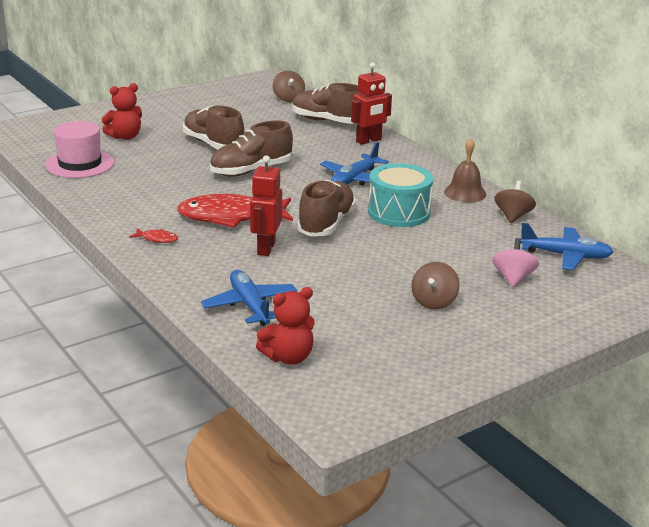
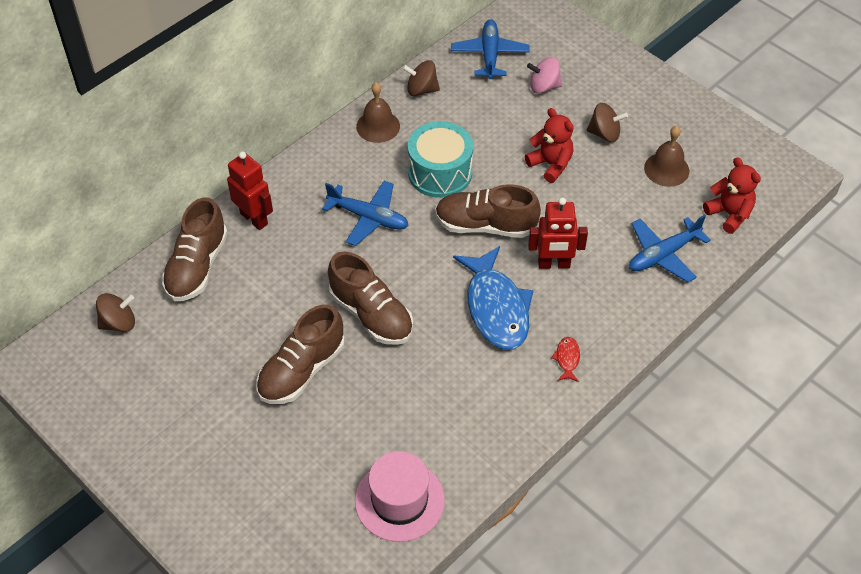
camera: 100 degrees left, 25 degrees up
(125, 137) = (297, 478): red teddy bear -> red teddy bear (550, 164)
(230, 217) = (496, 308): red fish -> blue fish
(370, 330) = (666, 169): none -> brown bell

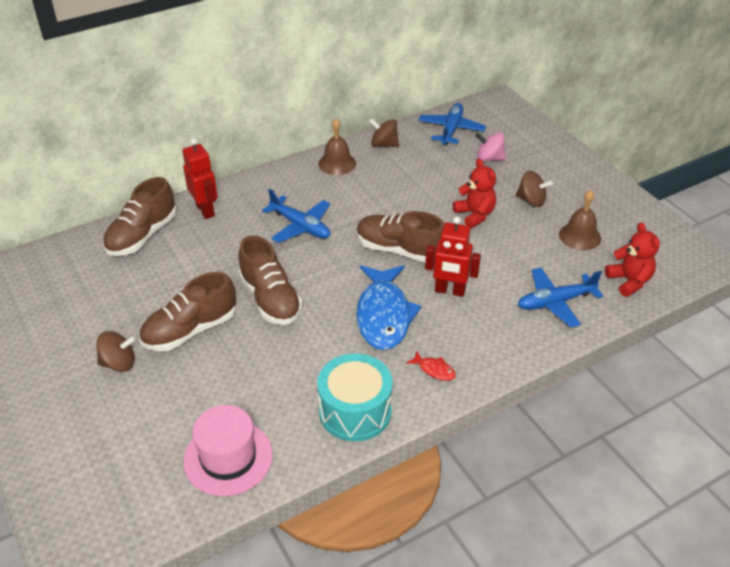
camera: 15 degrees right, 10 degrees down
(119, 323) = (58, 264): brown spinning top -> brown spinning top (119, 363)
(440, 173) = (375, 204): turquoise drum -> turquoise drum (355, 411)
(567, 359) = (434, 370): red fish -> red fish turned 105 degrees clockwise

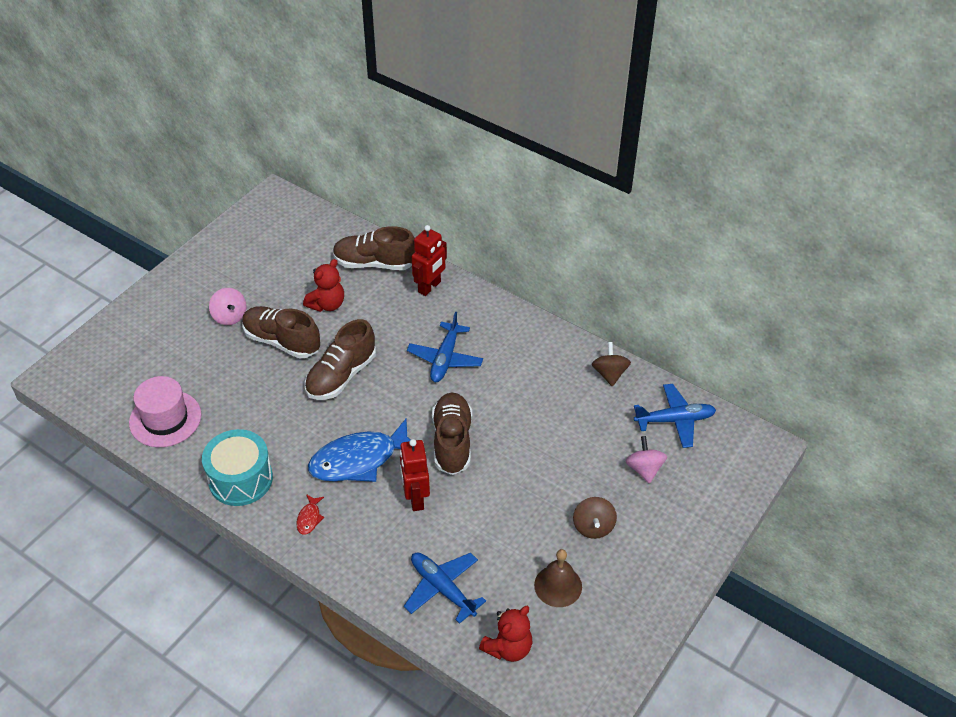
camera: 65 degrees right, 5 degrees up
(119, 363) = (230, 316): brown spinning top -> pink spinning top
(337, 163) = (554, 349): brown bell -> none
(475, 215) = (539, 484): red teddy bear -> red teddy bear (327, 304)

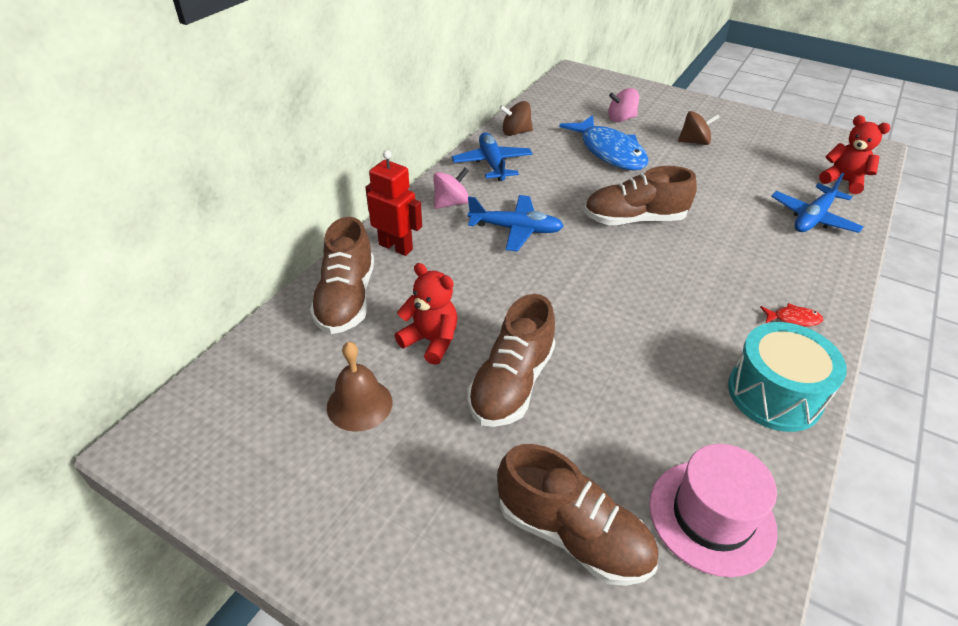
camera: 95 degrees left, 5 degrees down
(230, 316) = (464, 462): pink spinning top -> pink spinning top (451, 203)
(341, 376) = (563, 313): brown shoe -> brown shoe (572, 534)
(359, 460) = (690, 285): blue fish -> blue fish (609, 152)
(415, 498) = (720, 240): red robot -> none
(558, 585) = (764, 158): brown bell -> brown bell (359, 404)
(675, 420) = (562, 104): blue plane -> blue plane (492, 163)

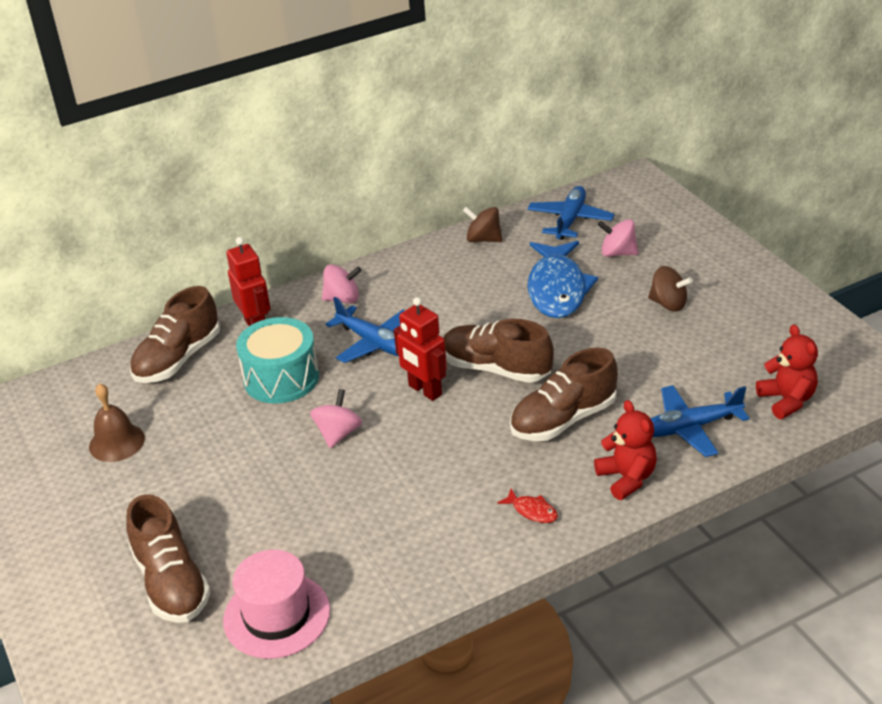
camera: 35 degrees right, 5 degrees down
(431, 341) = (208, 415): red teddy bear -> red teddy bear (627, 478)
(492, 163) = (423, 268): blue plane -> blue plane (570, 220)
(511, 383) = (234, 469): brown shoe -> brown shoe (563, 419)
(570, 314) = (338, 434): none -> pink spinning top
(600, 253) = (424, 390): none -> red robot
(774, 394) = (432, 560): turquoise drum -> turquoise drum (281, 378)

